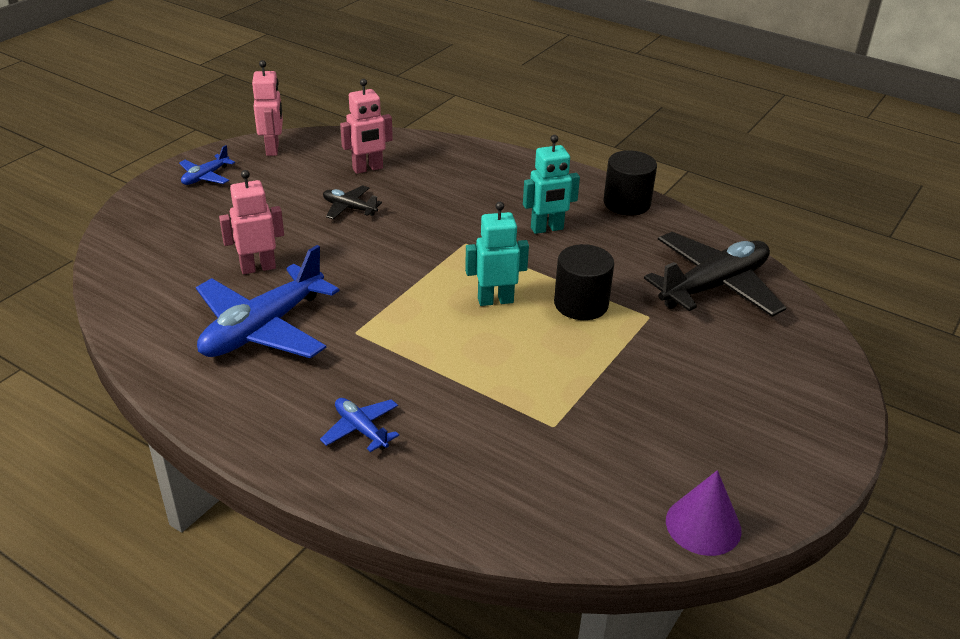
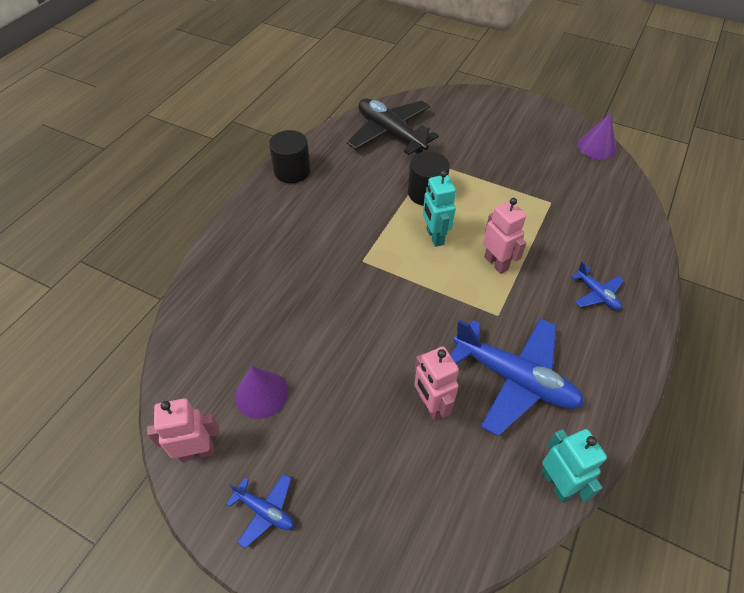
camera: 95 degrees left, 15 degrees up
(314, 177) = (261, 394): none -> purple cone
(349, 208) = (319, 351): black plane -> none
(361, 429) = (596, 294): blue plane -> blue plane turned 75 degrees counterclockwise
(368, 169) = (242, 348): pink robot -> pink robot (496, 263)
(547, 229) = (334, 213): turquoise robot -> turquoise robot (557, 483)

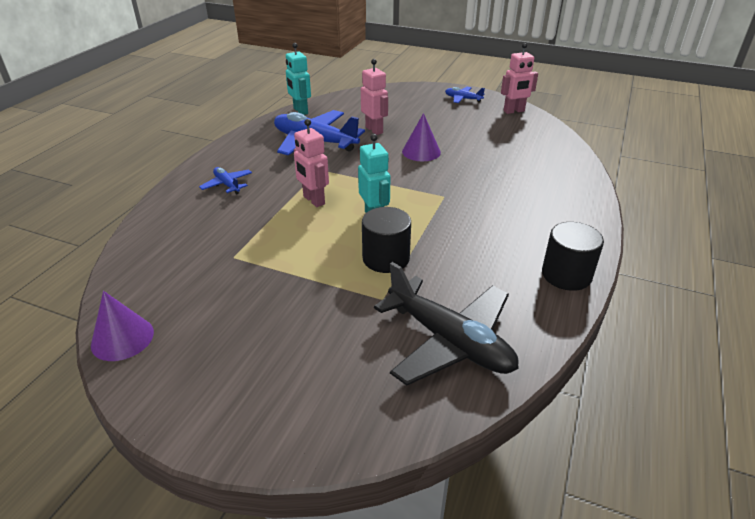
camera: 175 degrees right, 15 degrees down
(261, 394) = (489, 129): purple cone -> purple cone (421, 152)

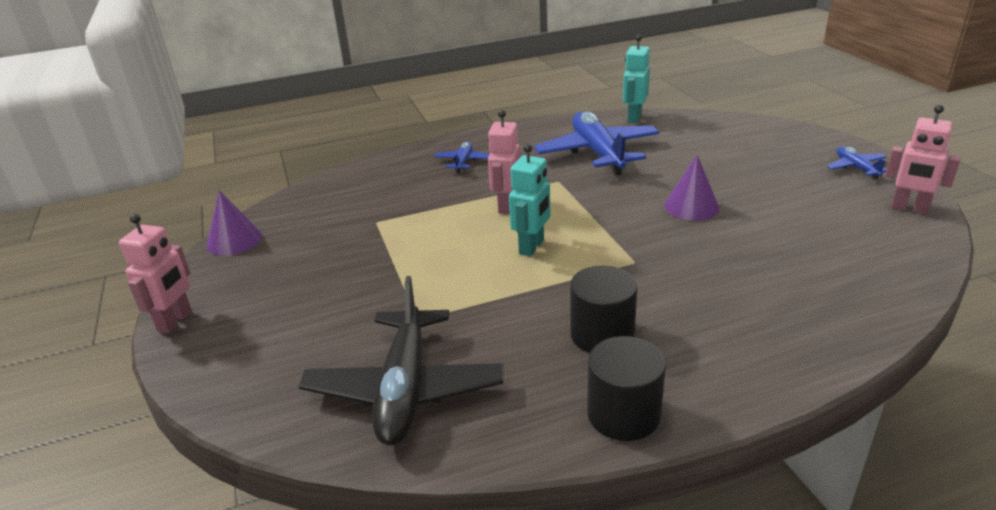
camera: 50 degrees right, 5 degrees down
(374, 130) = (678, 164): pink robot -> pink robot (175, 321)
(386, 258) = (478, 288): black cylinder -> black cylinder (602, 334)

